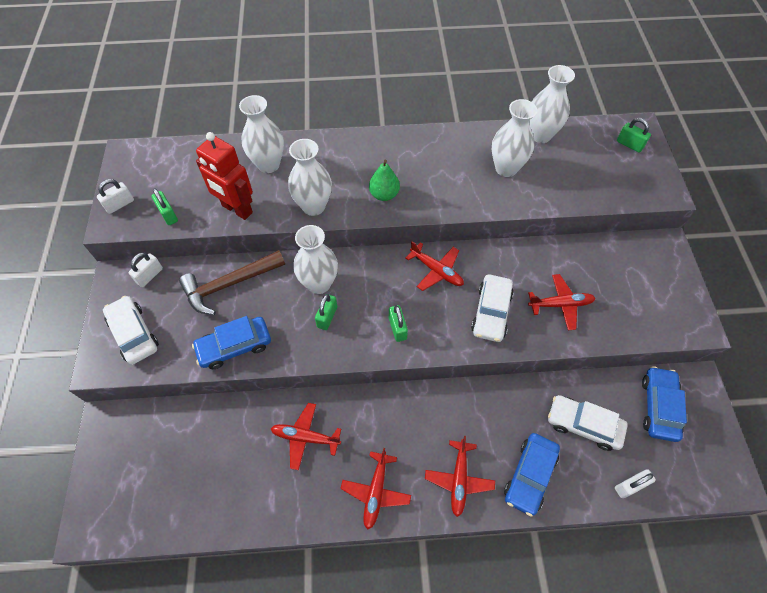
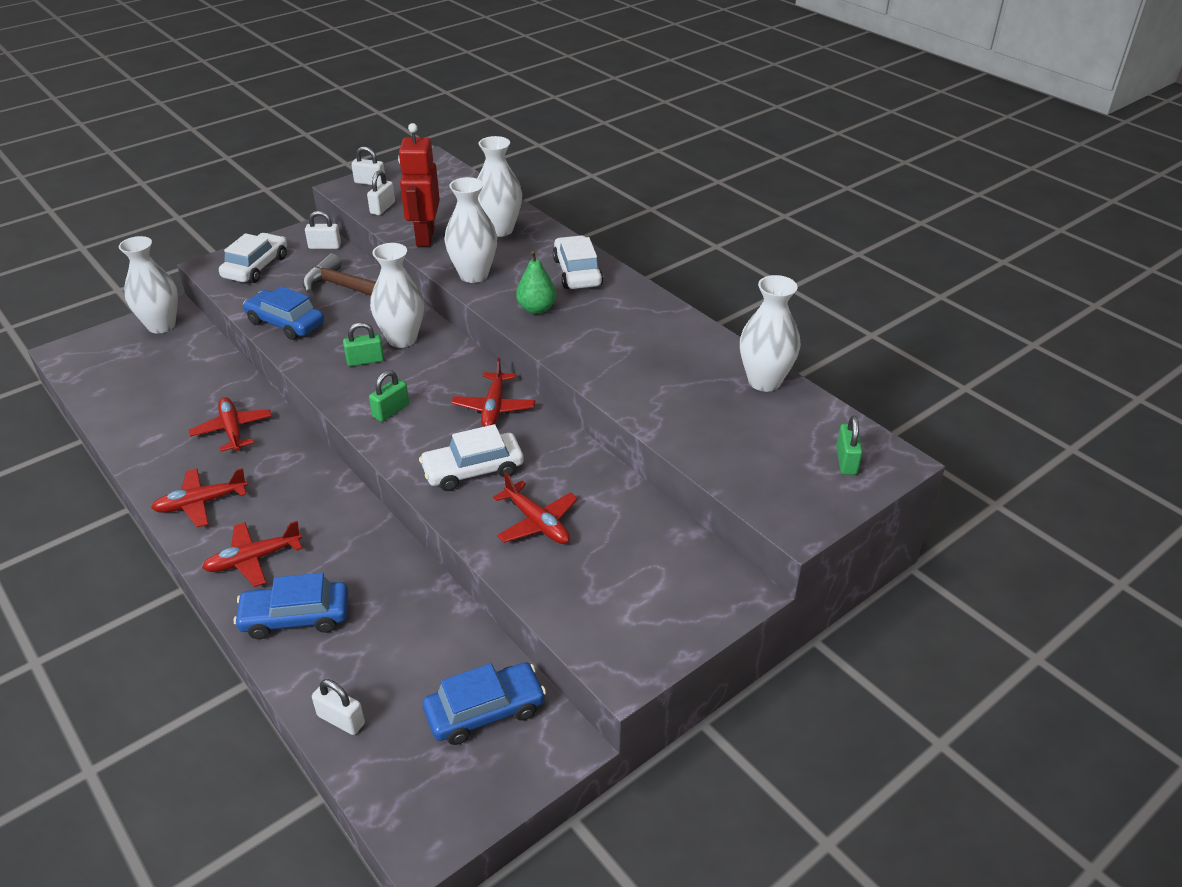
camera: 55 degrees right, 20 degrees down
(168, 214) = (382, 208): green padlock -> white padlock
(506, 168) = (674, 375): white vase -> white vase (161, 325)
(583, 425) = (400, 642): white car -> white car (577, 272)

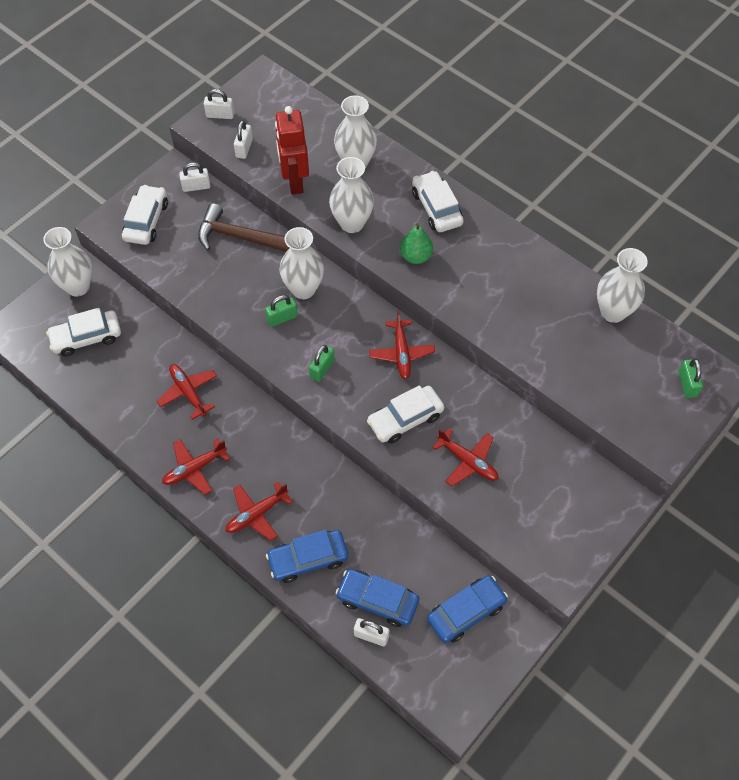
camera: 10 degrees left, 20 degrees up
(145, 368) = (86, 337): none -> white car
(285, 323) = (199, 285): blue car -> blue car (377, 600)

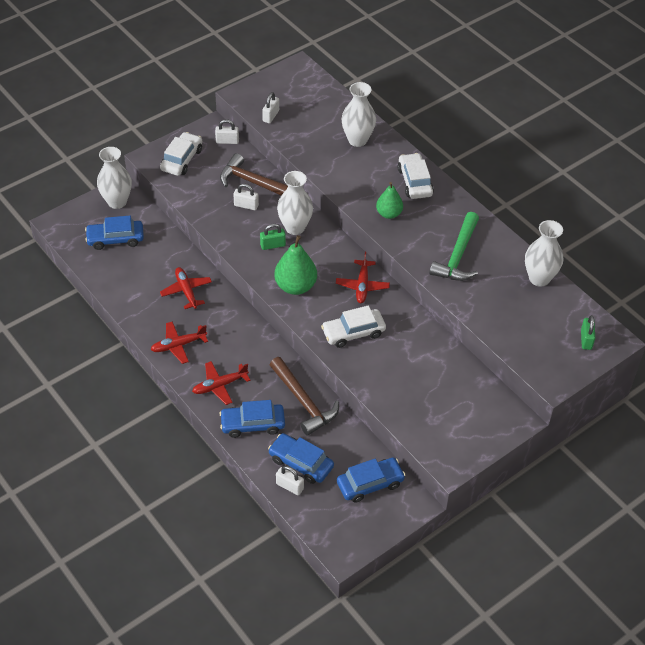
camera: 10 degrees right, 10 degrees down
(86, 337) = (115, 239): white car -> blue car
(220, 115) = (257, 89): white padlock -> white padlock (246, 205)
(294, 182) = (305, 146): red robot -> none
(322, 369) = (295, 286): green padlock -> green pear
(352, 223) = (343, 182): white vase -> none
(362, 516) = (303, 402): none -> brown hammer
(468, 461) = (396, 371): red plane -> none
(510, 299) = (458, 256): none -> green hammer

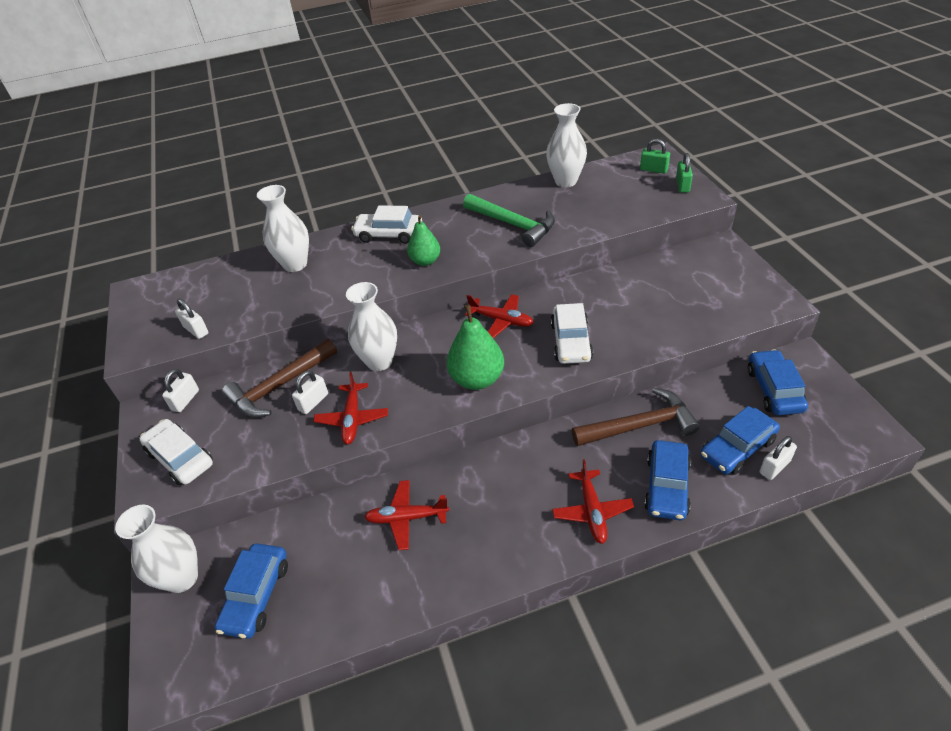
camera: 65 degrees left, 5 degrees down
(178, 345) = (504, 548): red plane -> red plane (352, 419)
(272, 245) = (397, 388): green padlock -> green padlock (682, 185)

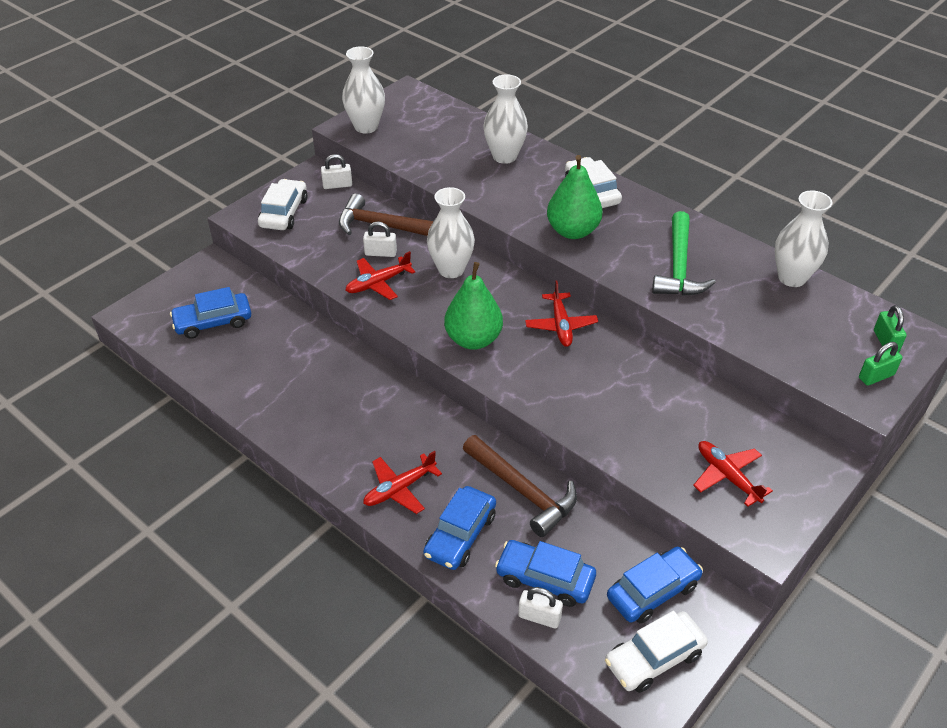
camera: 55 degrees right, 0 degrees up
(182, 578) = (207, 278): white vase -> white vase (366, 127)
(196, 330) = (388, 145): white padlock -> none
(406, 518) = (323, 372): red plane -> red plane (727, 476)
(425, 261) = (572, 231): green pear -> green pear, size x1.54
(571, 341) = (569, 385): white car -> white car (654, 658)
(666, 486) = (460, 535): blue car -> blue car turned 45 degrees counterclockwise

